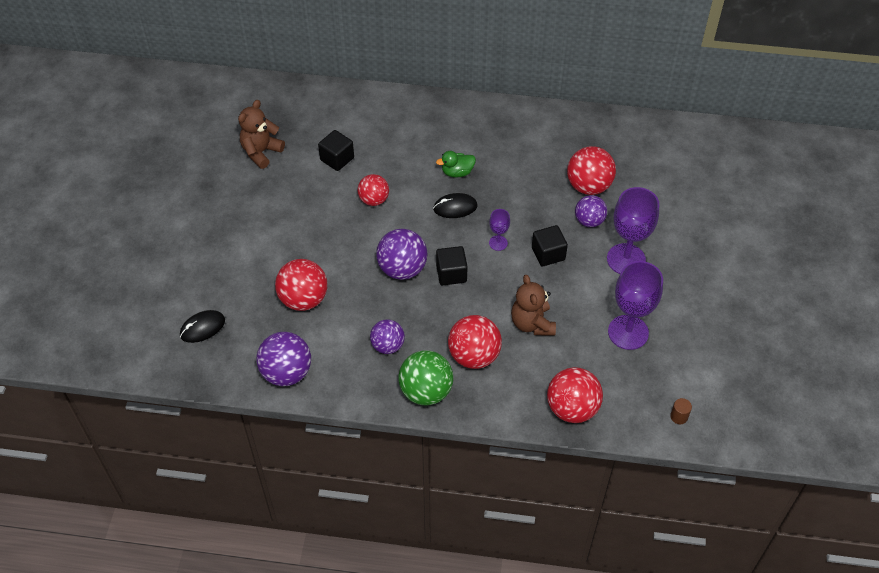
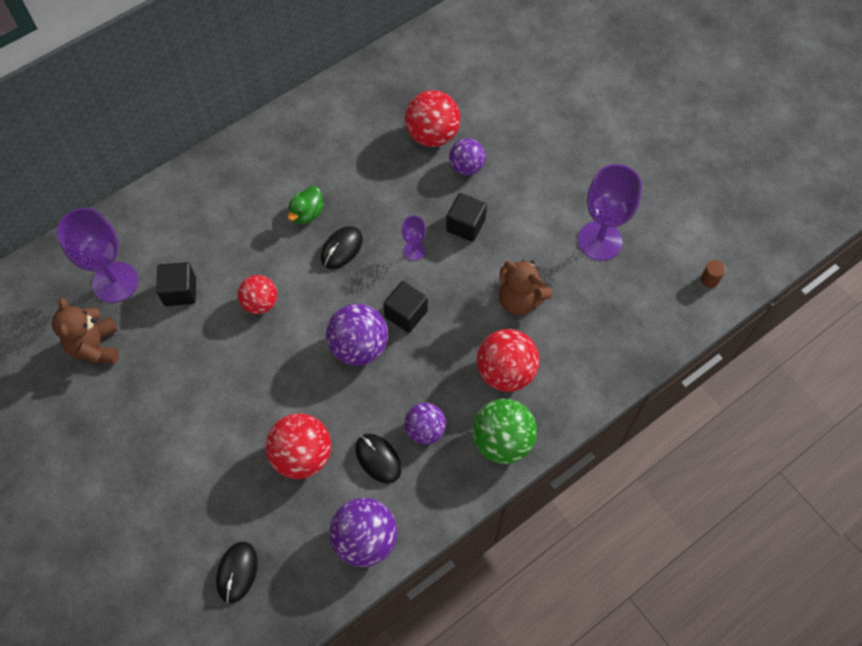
camera: 45 degrees left, 10 degrees up
(343, 337) = (378, 459): none -> black mouse
(572, 408) = (629, 346): red ball -> none
(626, 259) = (531, 177): purple goblet -> purple goblet (115, 282)

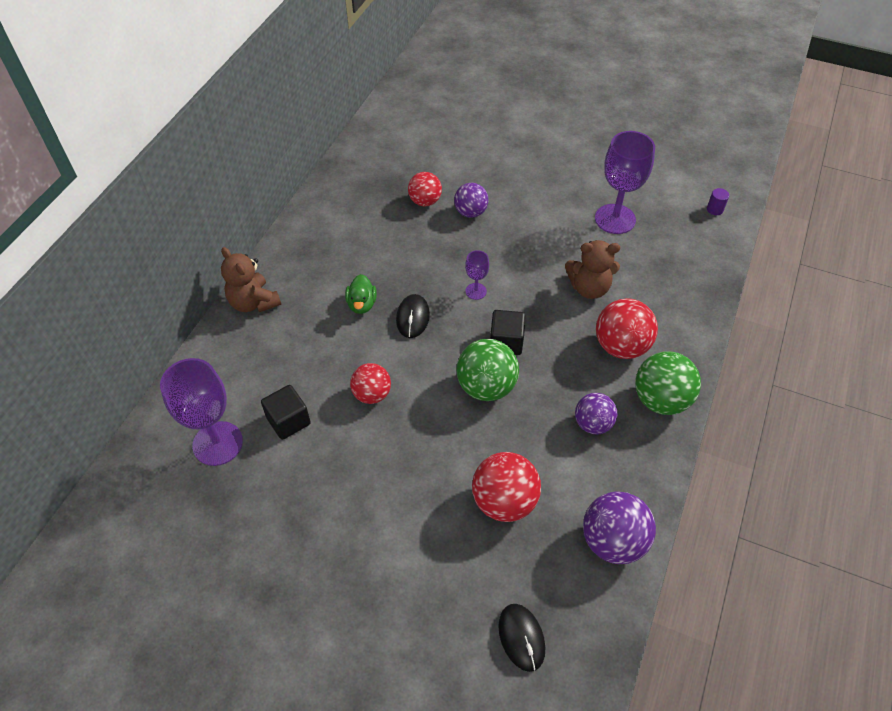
camera: 30 degrees left, 10 degrees down
(95, 346) = (236, 510): brown teddy bear -> brown teddy bear (253, 302)
(359, 347) = (486, 386): purple ball -> green ball
(378, 459) = (572, 468): black mouse -> none
(432, 135) = (425, 201): red ball -> red ball, size x0.65
(465, 225) = (503, 254): black cube -> none
(709, 279) = (714, 209): brown cylinder -> purple cylinder

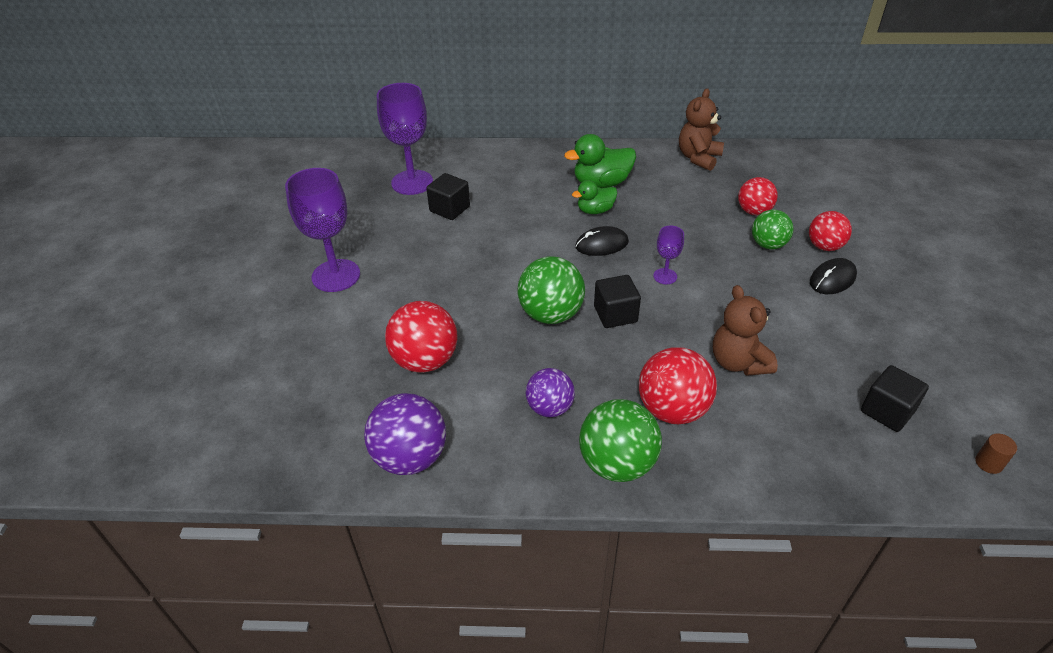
camera: 70 degrees right, 10 degrees down
(253, 302) = (556, 155): brown teddy bear -> brown teddy bear (698, 158)
(323, 284) = (601, 183): none -> green duck
(372, 394) = (500, 245): red ball -> red ball (824, 246)
(470, 212) = (768, 245): purple ball -> green ball
(521, 637) = (286, 408): black mouse -> black mouse (832, 279)
(615, 219) = (868, 361): purple goblet -> purple goblet (336, 276)
(661, 233) = (887, 411): none -> black cube
(714, 209) = (988, 463): purple cylinder -> brown cylinder

